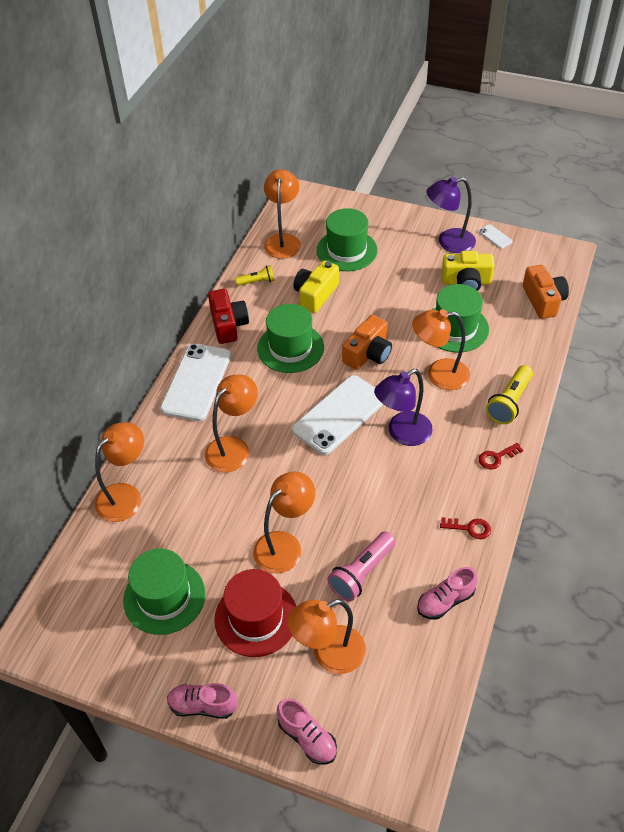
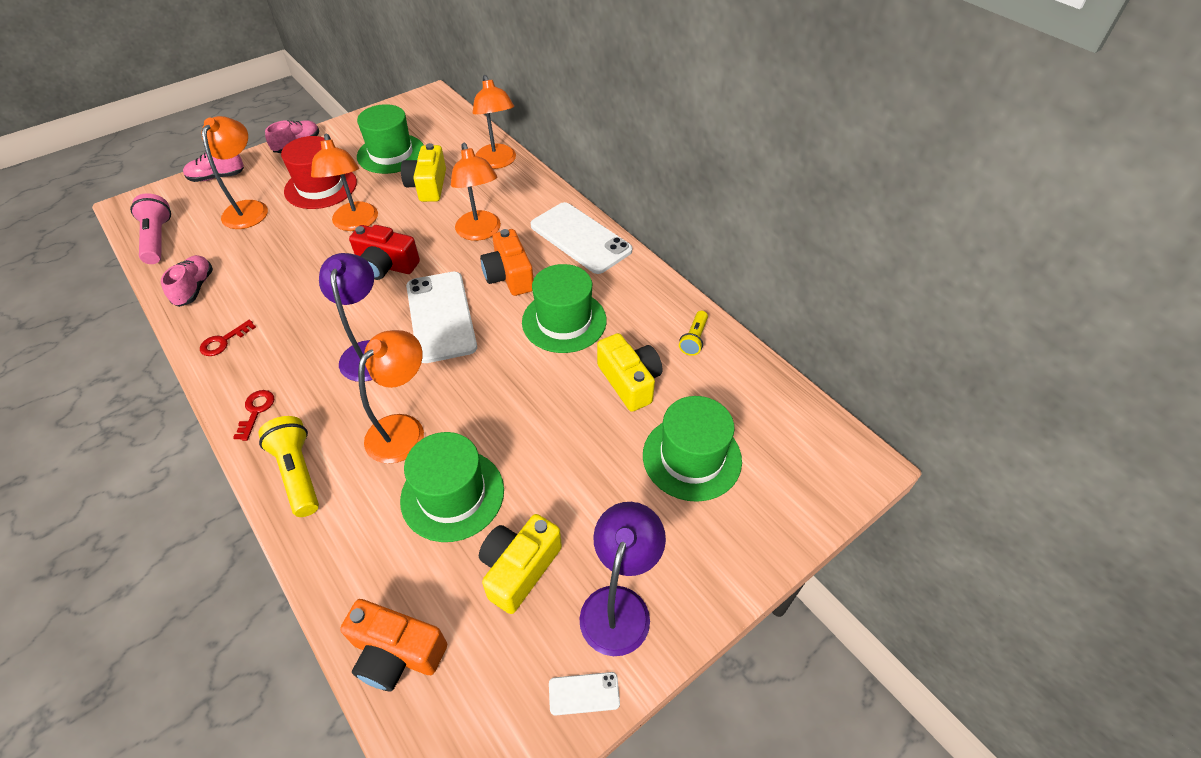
camera: 120 degrees right, 0 degrees up
(196, 527) = (428, 186): none -> yellow camera
(228, 325) = (641, 288): red camera -> red camera (386, 266)
(283, 240) = (758, 398): orange lamp -> none
(362, 573) = (279, 253): pink flashlight -> pink flashlight (158, 239)
(368, 354) = (495, 381): orange camera -> orange camera (509, 276)

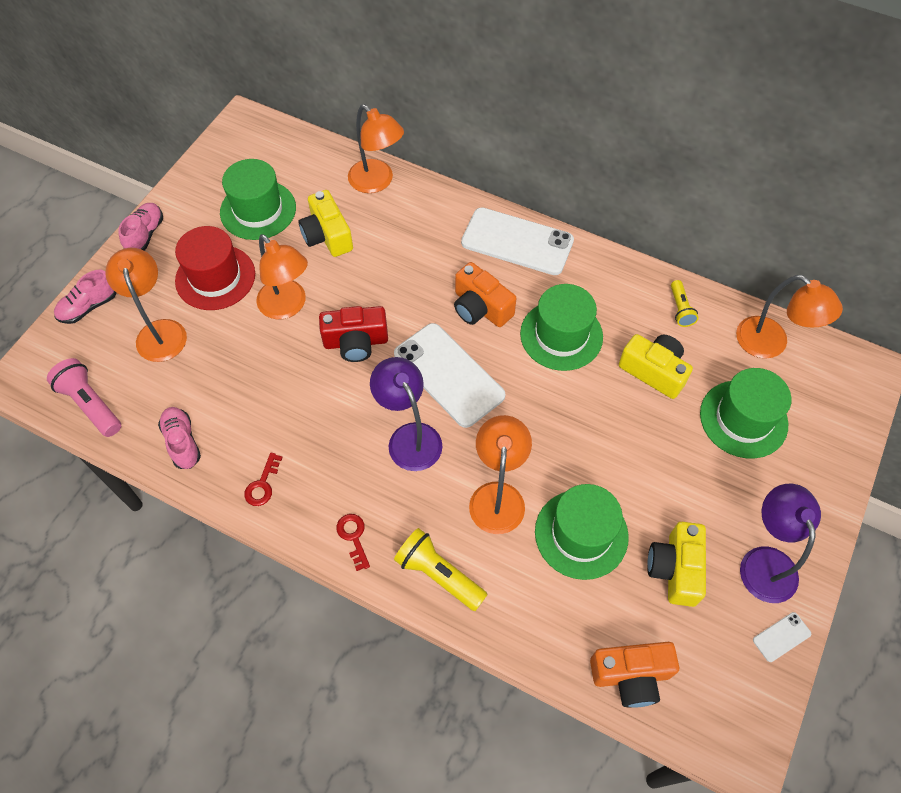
camera: 25 degrees left, 10 degrees up
(480, 232) = (419, 271): orange lamp -> orange lamp (770, 344)

